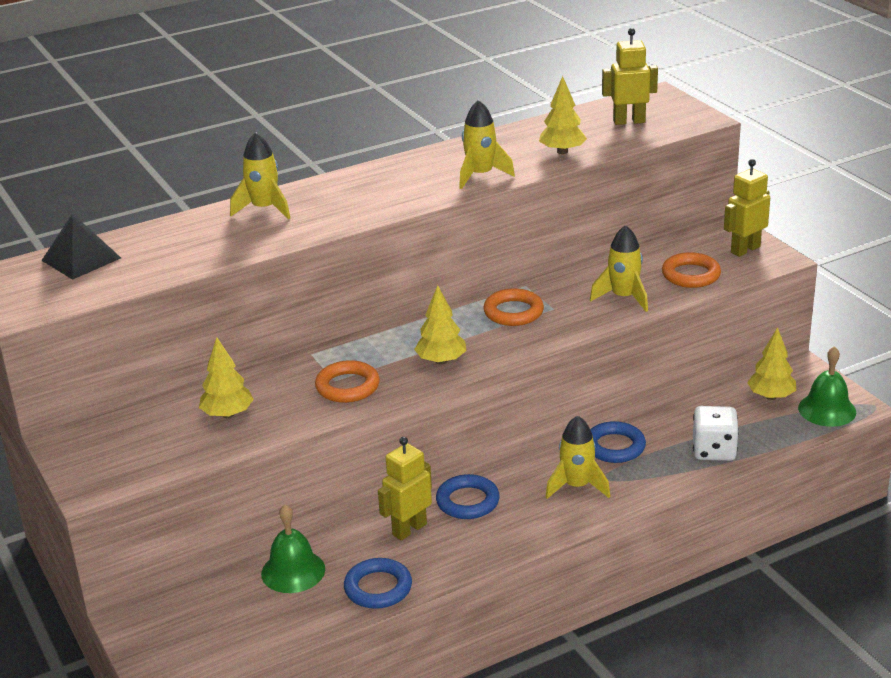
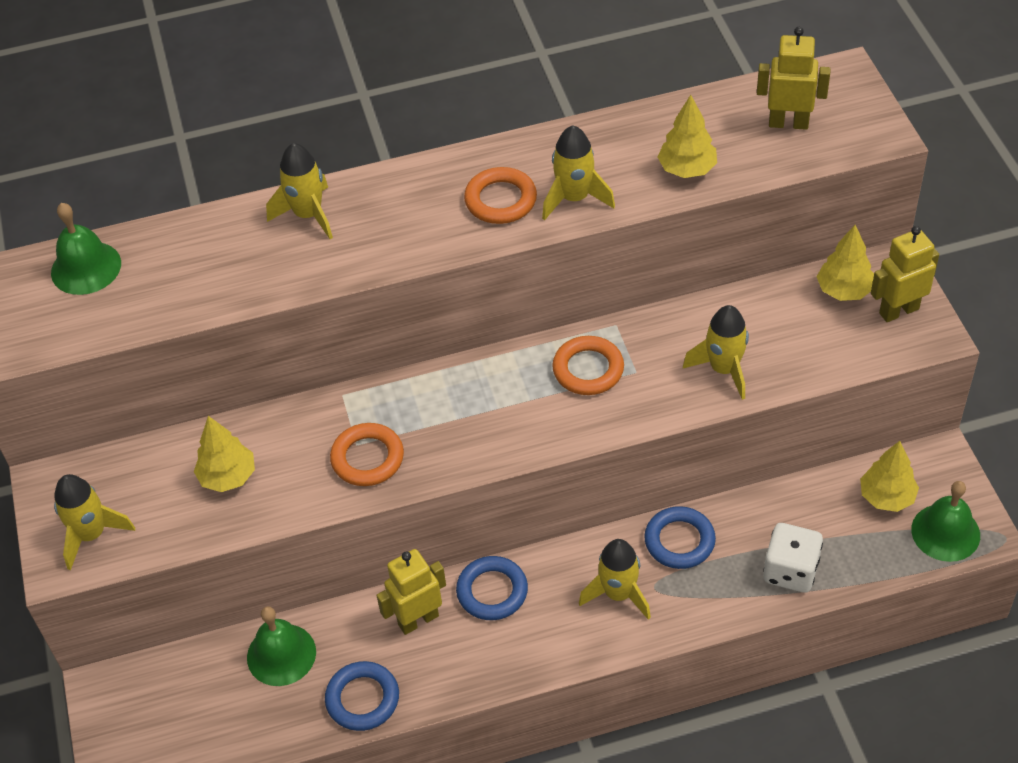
camera: 15 degrees right, 20 degrees up
(81, 259) = (86, 268): black pyramid -> green bell
(114, 467) = (92, 535): none -> yellow rocket
(441, 361) = (482, 437): yellow tree -> yellow tree (844, 290)
(691, 275) = (817, 344): orange ring -> orange ring (500, 200)

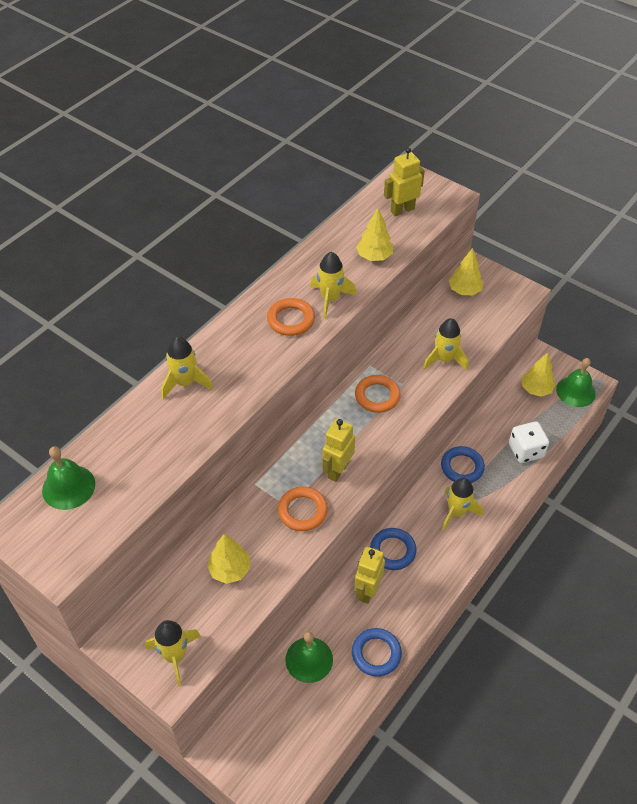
camera: 40 degrees left, 0 degrees up
(898, 311) = (498, 288): yellow robot -> yellow robot (337, 470)

